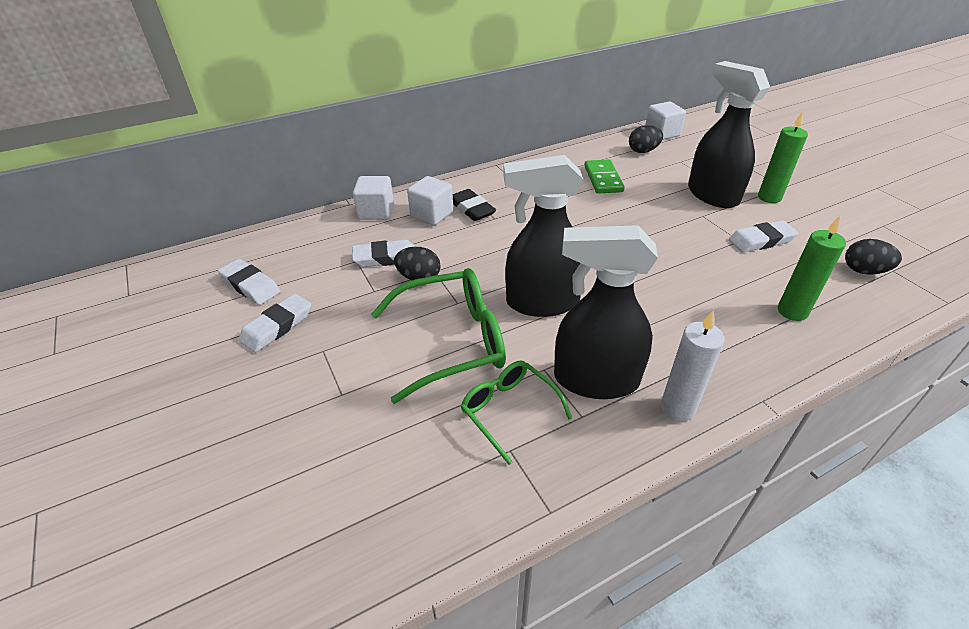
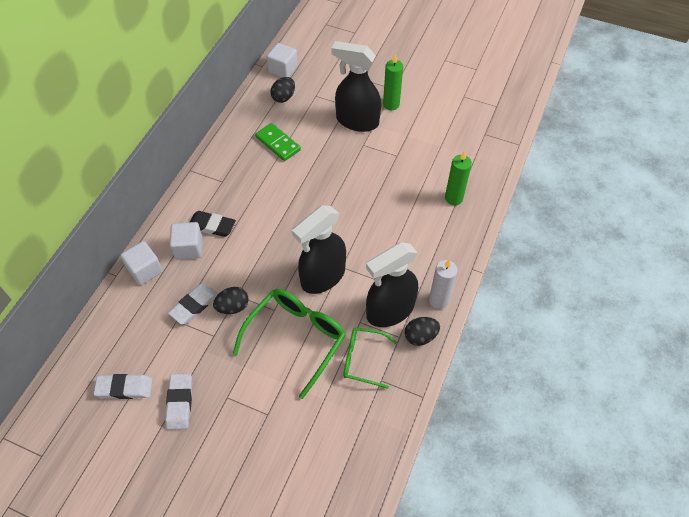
camera: 40 degrees left, 15 degrees up
(761, 240) = (408, 148): white eraser -> none
(864, 271) = (471, 143): black egg -> black egg (420, 336)

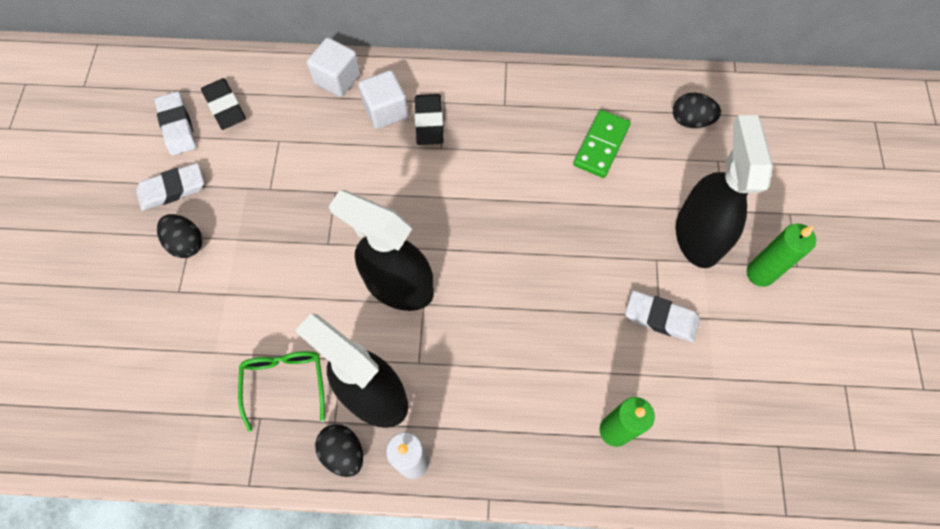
camera: 70 degrees right, 10 degrees up
(126, 350) = (225, 107): none -> black eraser
(194, 305) = (305, 151): white eraser -> white eraser (661, 318)
(233, 307) = (316, 194): black egg -> black egg (186, 243)
(283, 69) = (744, 100): white cube -> none
(296, 339) = (291, 286): green glasses -> none

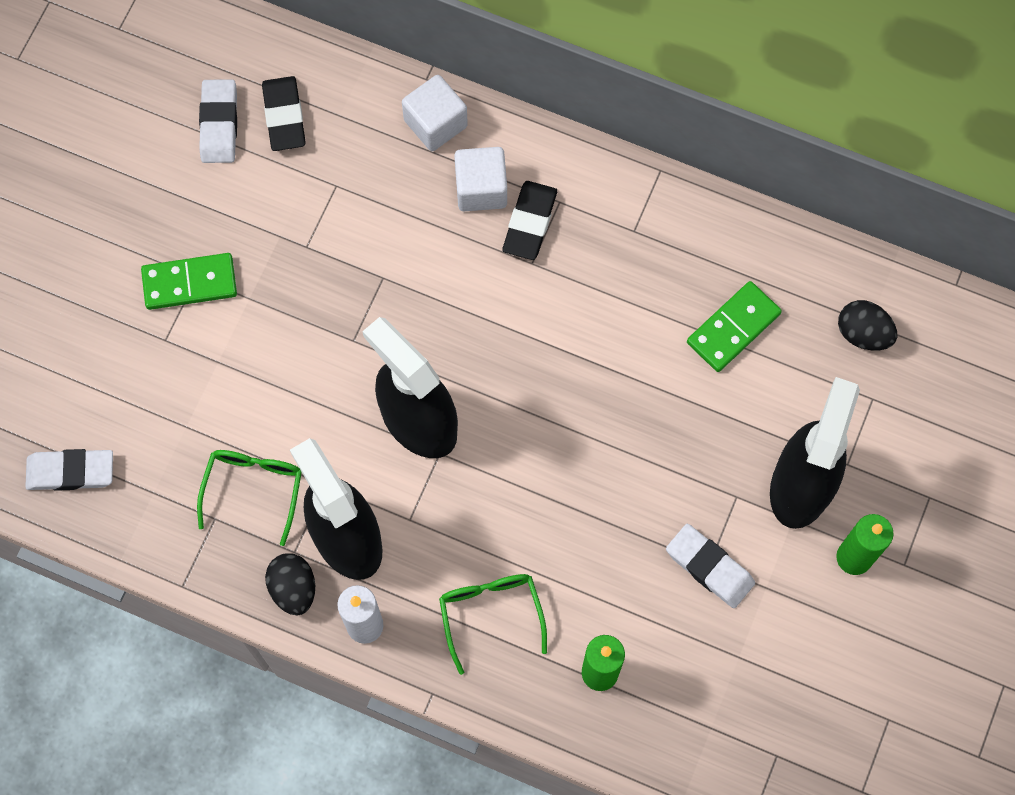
camera: 20 degrees right, 5 degrees up
(172, 189) = (191, 208): white eraser -> white eraser (71, 471)
(186, 243) = (189, 283): black egg -> green domino
(511, 415) = (491, 615): none -> green glasses

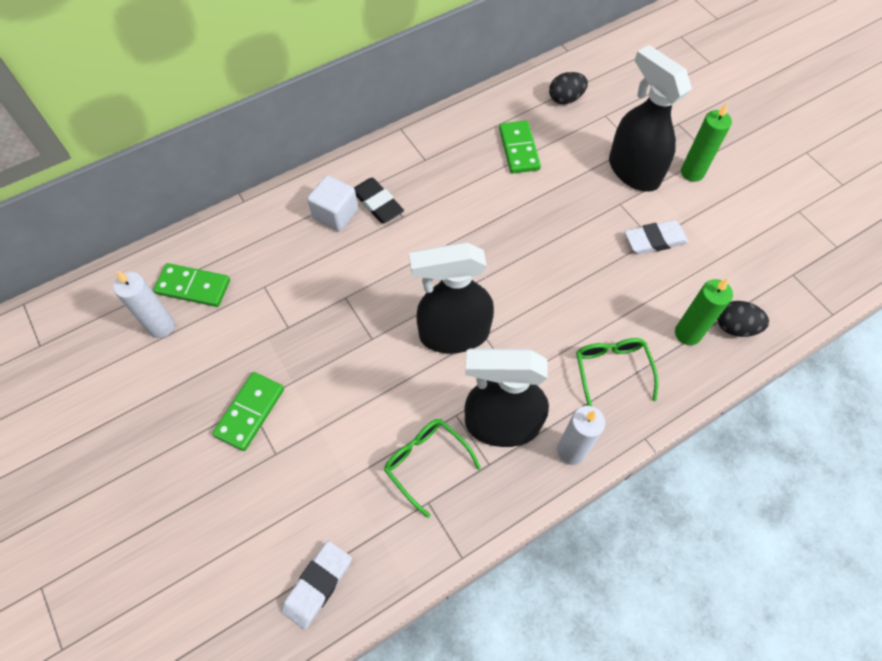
camera: 55 degrees left, 10 degrees down
(219, 124) = (161, 326): white eraser -> white candle
(284, 116) = (193, 287): black eraser -> green domino
(293, 588) = (515, 481): black egg -> black egg (735, 327)
(435, 123) = (275, 212): white cube -> none
(491, 615) = (612, 370): green glasses -> green glasses turned 60 degrees clockwise

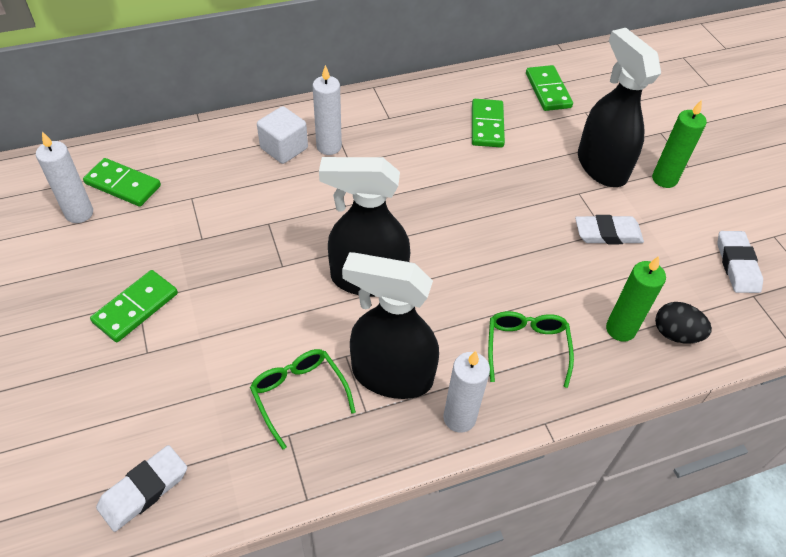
camera: 10 degrees right, 10 degrees down
(377, 203) = (329, 146): black eraser -> white candle
(565, 99) = (548, 90): black egg -> green domino
(773, 247) = (737, 265): none -> white eraser

